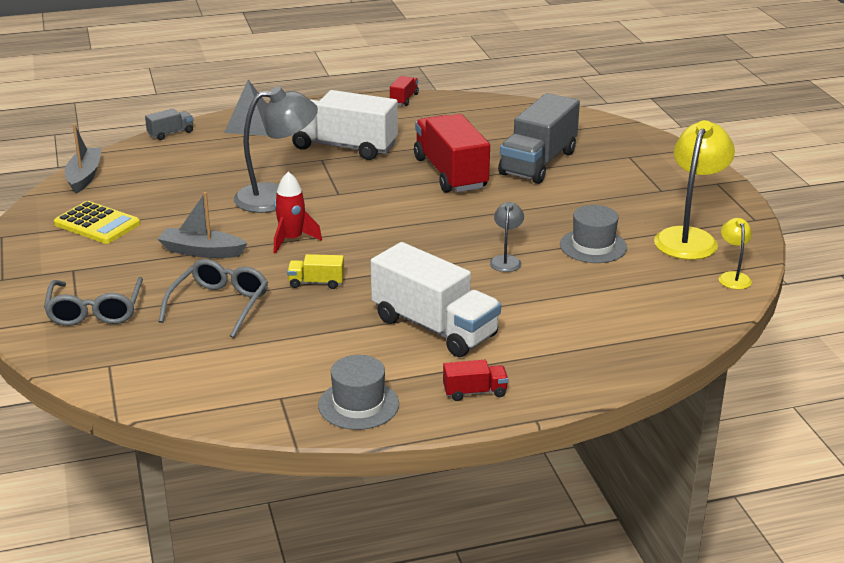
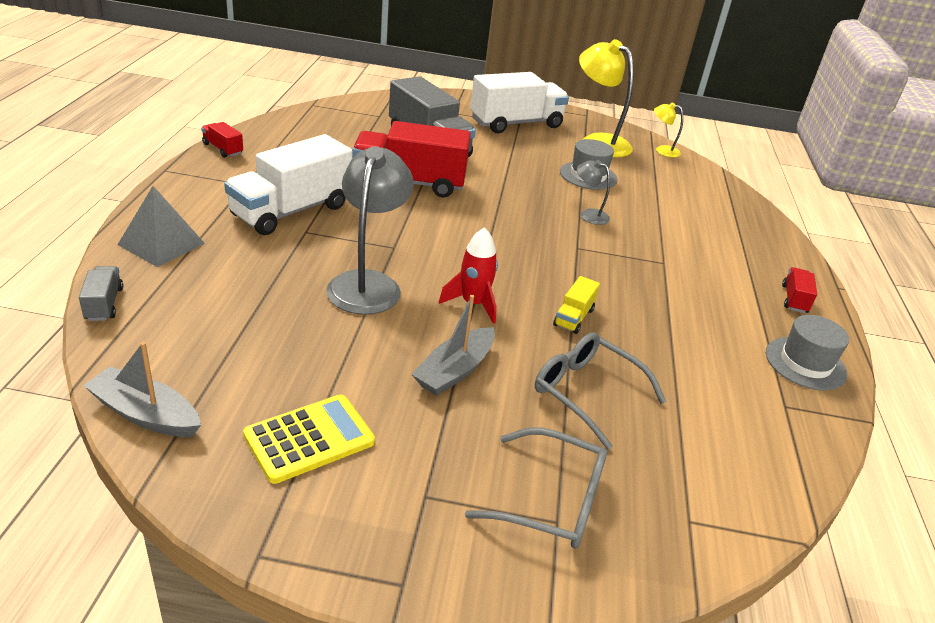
camera: 70 degrees left, 5 degrees up
(434, 327) = (686, 283): white truck -> white truck (516, 123)

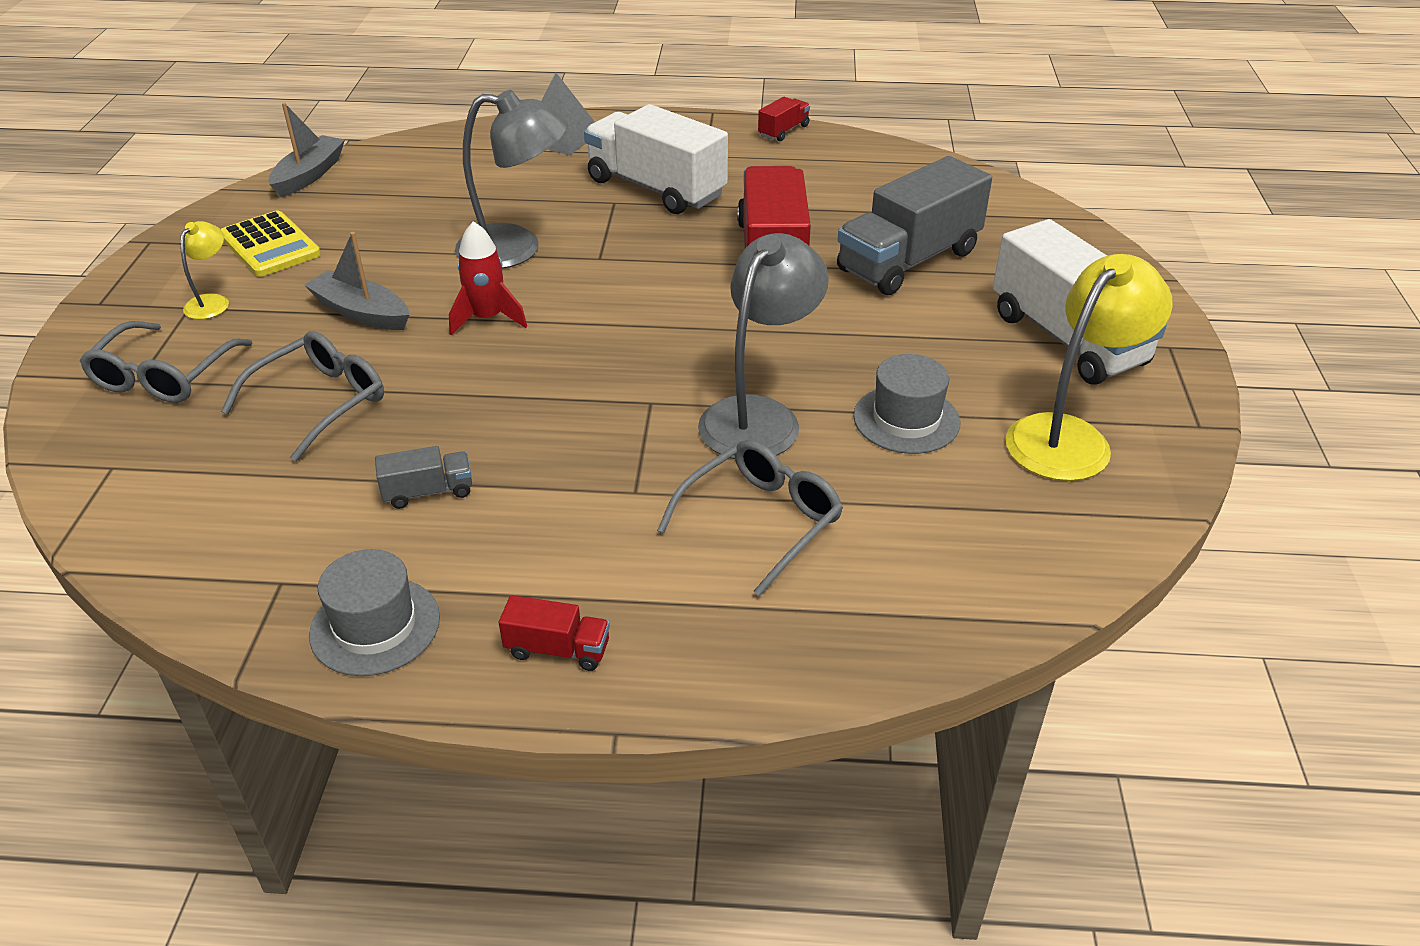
camera: 90 degrees right, 5 degrees up
(104, 304) = (456, 132): grey truck -> grey truck (428, 492)
(573, 317) = (469, 395): yellow truck -> none
(588, 214) = (759, 416): grey lamp -> grey lamp, size x2.02
(662, 150) = (1104, 528): yellow lamp -> yellow lamp (212, 302)
(678, 228) = (762, 520): none -> grey glasses

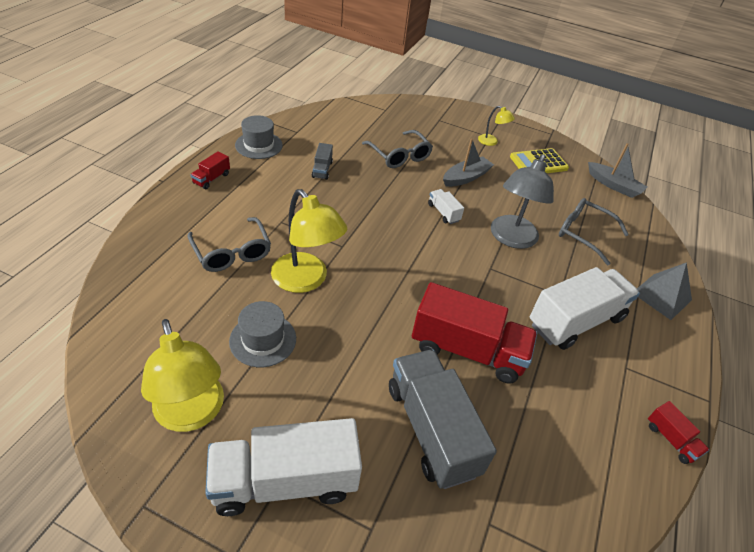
camera: 105 degrees right, 5 degrees up
(163, 377) = (438, 125): grey glasses -> grey glasses (583, 233)
(487, 318) = (443, 213): red rocket -> white truck
(759, 416) = (306, 280): grey lamp -> yellow lamp

